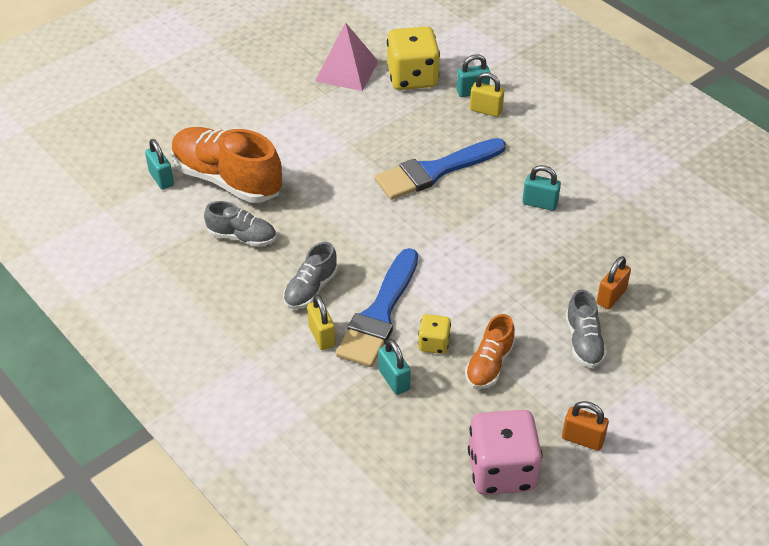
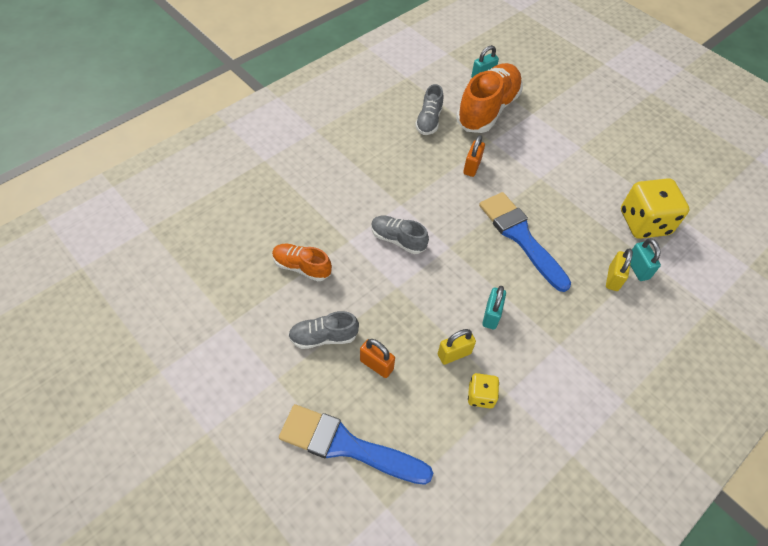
camera: 85 degrees right, 10 degrees up
(311, 289) = (379, 159): grey shoe -> grey shoe (398, 240)
(322, 336) = (334, 166): yellow padlock -> yellow padlock (454, 354)
(346, 71) = (638, 176): pink pyramid -> none
(379, 314) = (354, 199): blue brush -> blue brush (346, 445)
(394, 380) = (291, 207): turquoise padlock -> none
(434, 343) = (325, 232): yellow dice -> yellow dice (481, 396)
(501, 470) = (201, 270): pink dice -> none
(582, 439) = (222, 327): orange padlock -> orange padlock (472, 167)

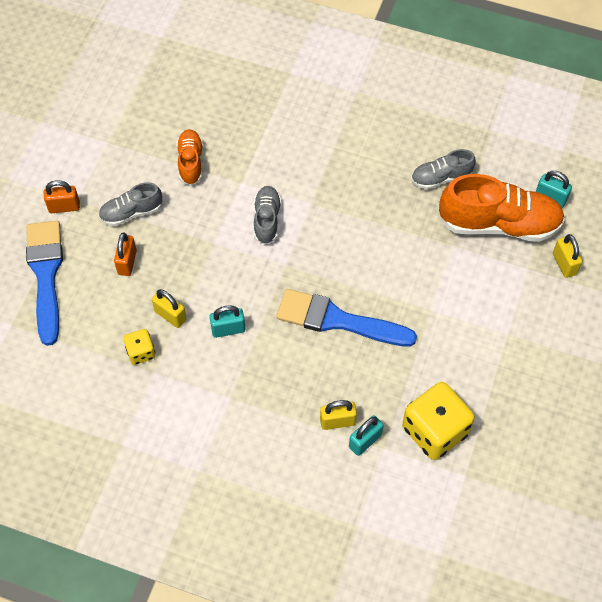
camera: 65 degrees right, 5 degrees up
(323, 337) = (131, 212): grey shoe -> grey shoe turned 75 degrees counterclockwise
(472, 167) = (402, 242): orange padlock -> orange padlock (64, 207)
(520, 237) = (337, 320): blue brush -> blue brush turned 105 degrees counterclockwise
(539, 94) = (564, 264): none -> yellow padlock

